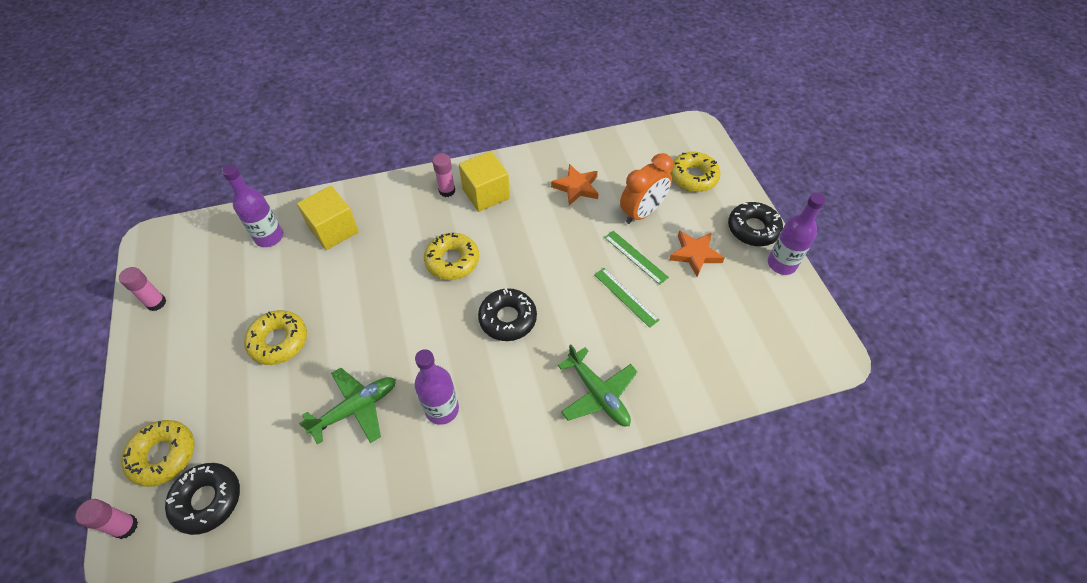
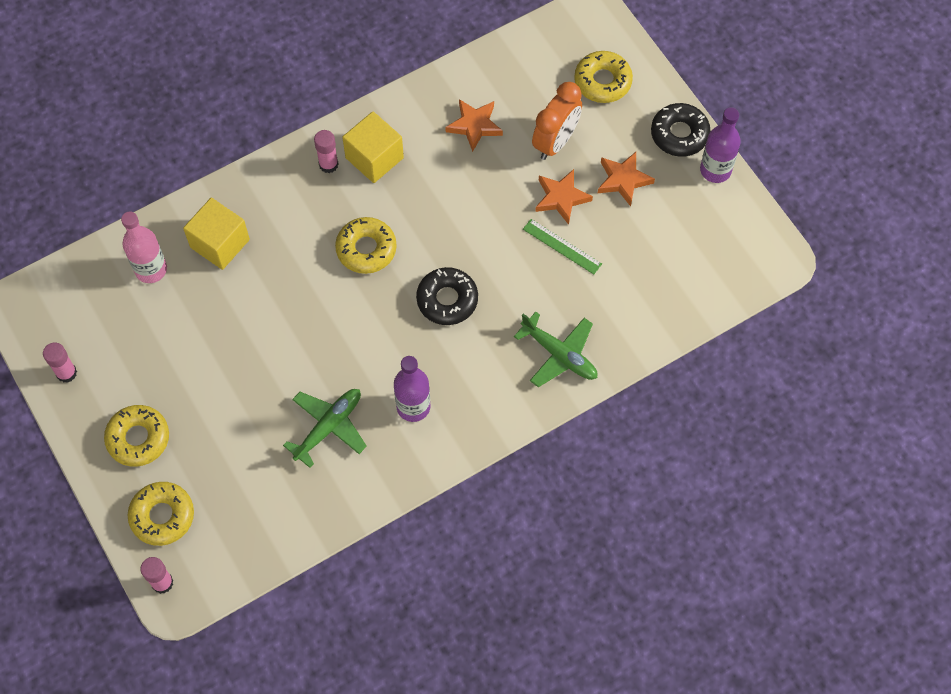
camera: 15 degrees left, 10 degrees up
(207, 500) = (226, 542): black donut -> none
(269, 237) = (151, 269): purple bottle -> pink bottle
(279, 341) = (219, 381): yellow donut -> yellow donut (138, 438)
(635, 257) = (561, 198): green ruler -> orange star

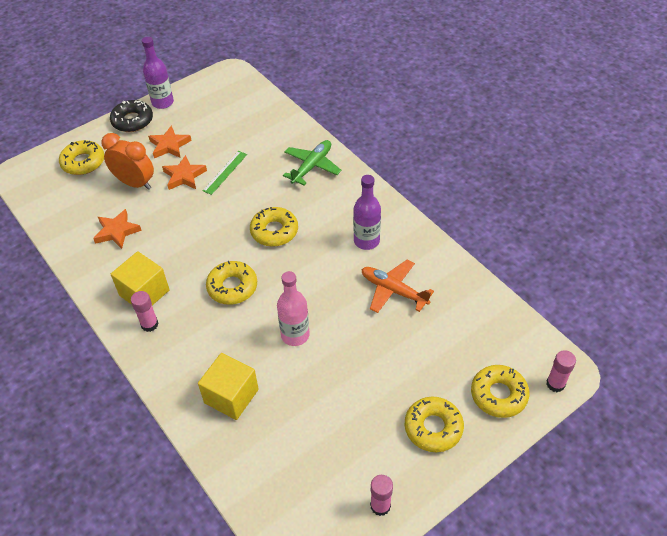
camera: 95 degrees left, 15 degrees down
(151, 269) = (262, 450): pink bottle -> pink bottle (295, 335)
(329, 427) = (393, 290): green plane -> orange plane
(447, 300) = (274, 231): black donut -> yellow donut

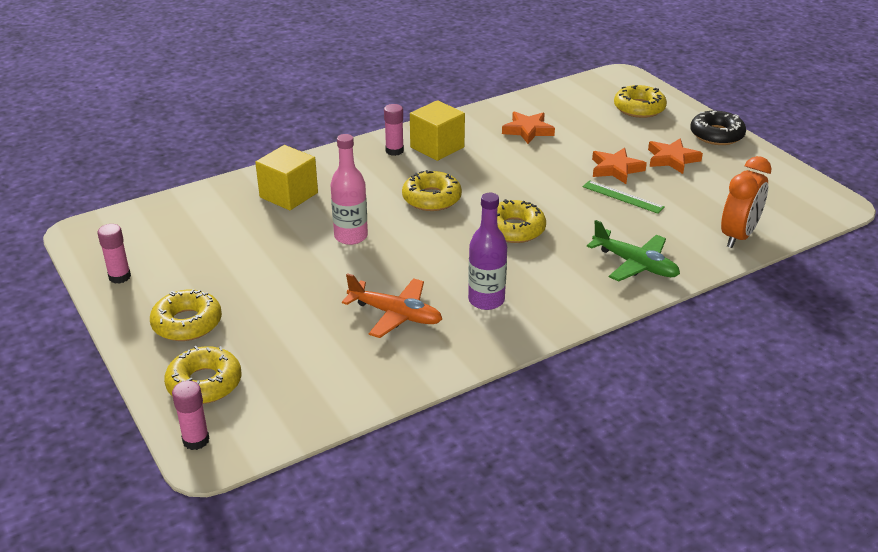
camera: 95 degrees right, 15 degrees down
(135, 183) = (603, 139): orange clock -> orange clock (738, 236)
(162, 102) = (756, 154): purple bottle -> none
(393, 290) = (395, 315): orange plane -> orange plane turned 75 degrees clockwise

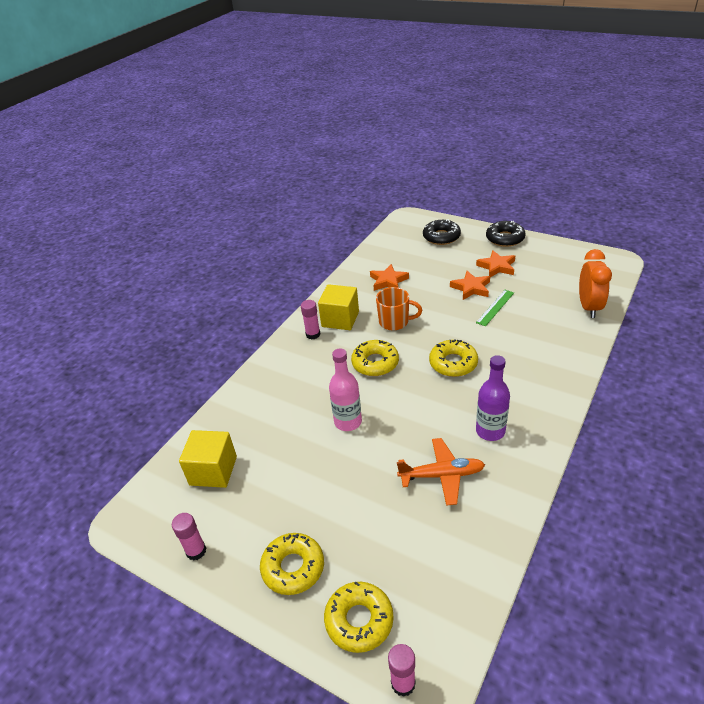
camera: 25 degrees left, 5 degrees up
(289, 195) = (268, 406): yellow cube -> yellow cube (213, 471)
(492, 170) = (395, 322): none -> orange mug
(622, 197) = (495, 307): green ruler -> green ruler turned 60 degrees counterclockwise
(635, 264) = (552, 356): green plane -> none
(639, 108) = (441, 237): yellow donut -> black donut

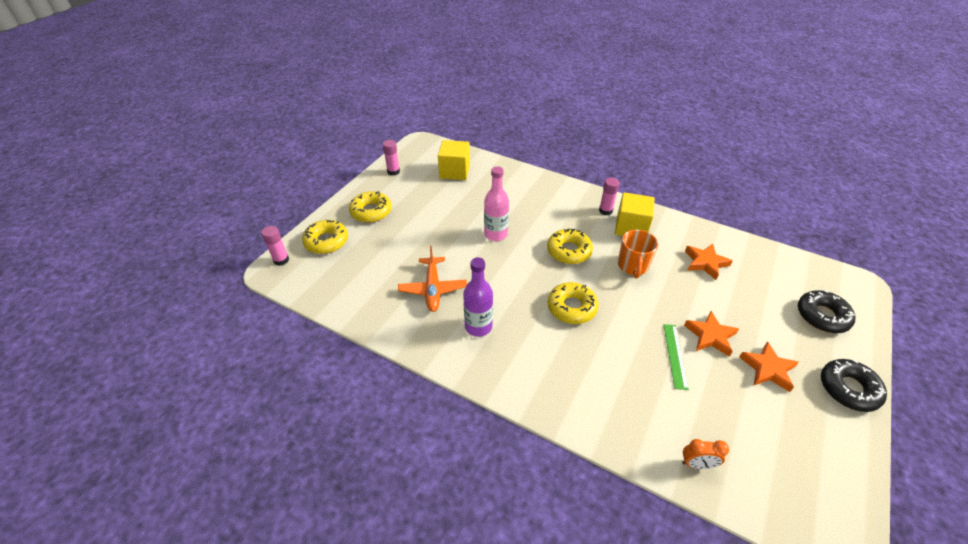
camera: 85 degrees right, 5 degrees up
(495, 307) = (675, 355): green ruler -> green ruler turned 60 degrees clockwise
(589, 307) = (697, 464): orange clock -> orange clock, size x0.55

